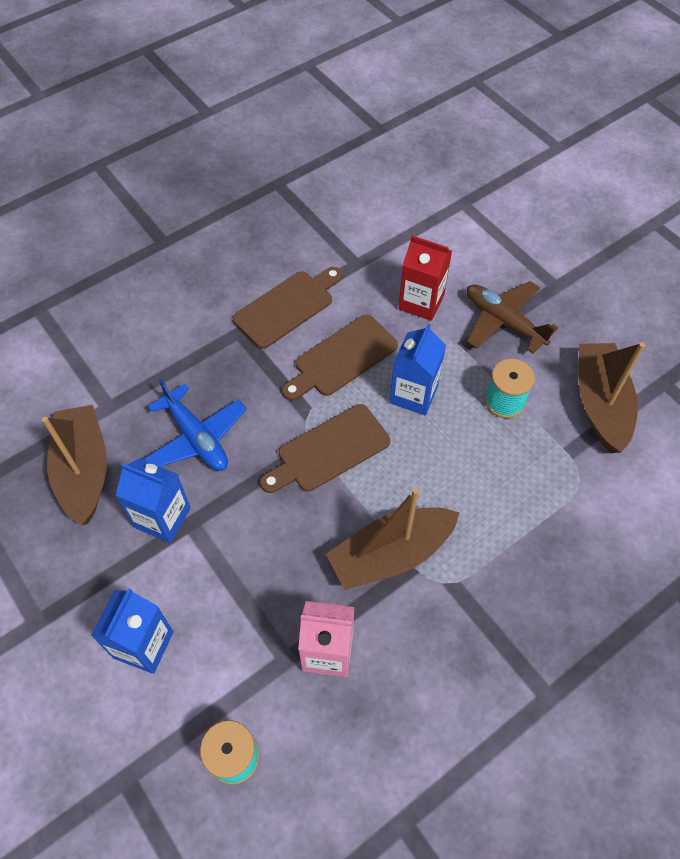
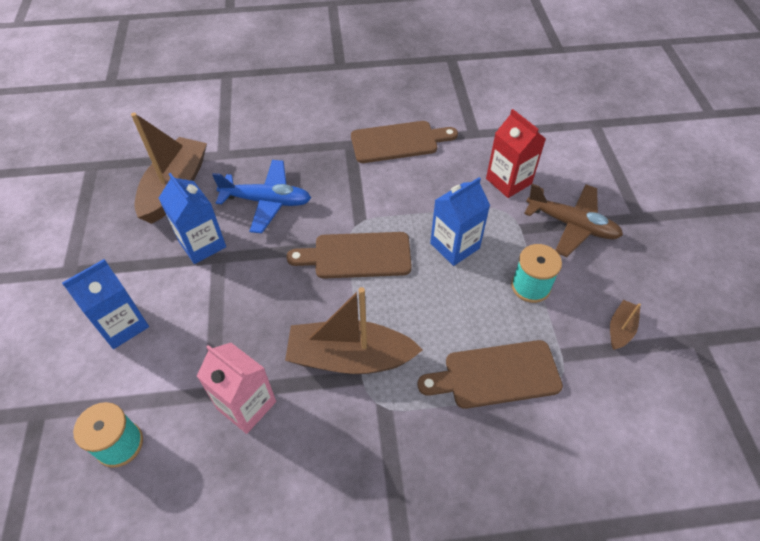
camera: 30 degrees right, 5 degrees down
(196, 437) = (267, 201): blue plane -> blue plane turned 75 degrees counterclockwise
(342, 358) = (415, 194): brown cutting board -> brown cutting board (496, 375)
(503, 322) = (571, 225): brown plane -> brown plane turned 135 degrees clockwise
(600, 404) = (620, 329): brown boat -> brown boat, size x0.46

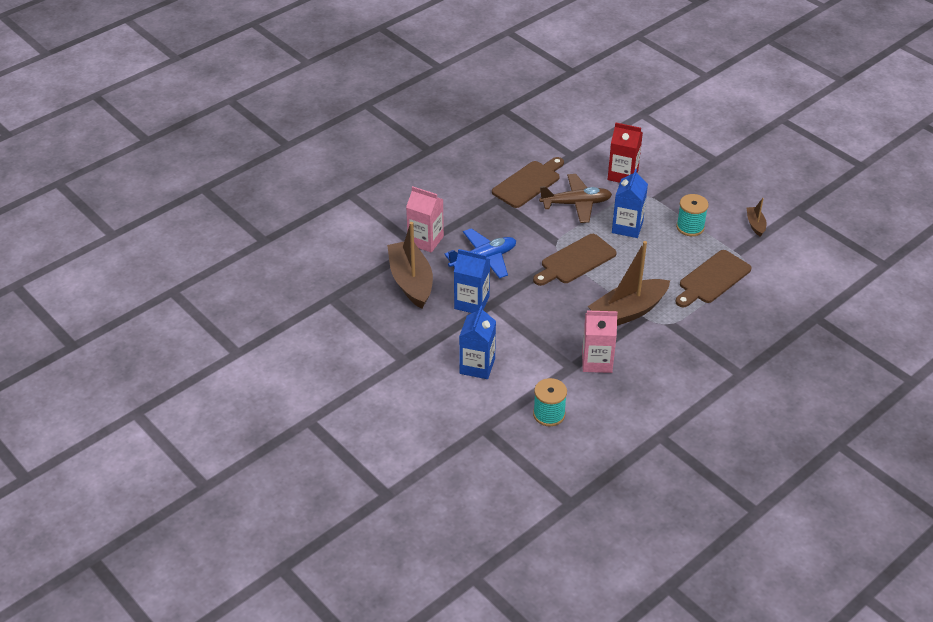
camera: 35 degrees left, 10 degrees down
(237, 152) = (425, 240): none -> pink carton
(571, 225) = (682, 183): brown plane -> brown plane (576, 204)

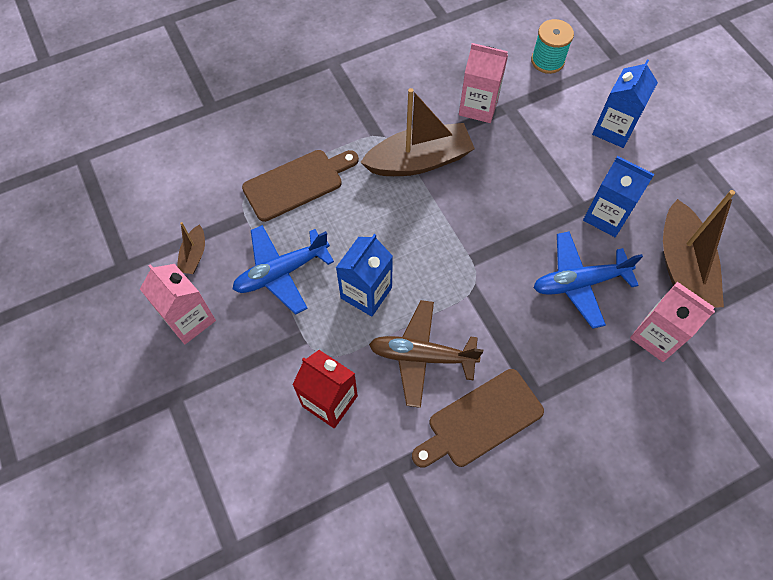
camera: 165 degrees left, 20 degrees up
(575, 261) = (456, 251): brown cutting board -> none
(690, 227) = (282, 272): turquoise spool -> blue plane
(733, 194) = (189, 319): none -> pink carton

